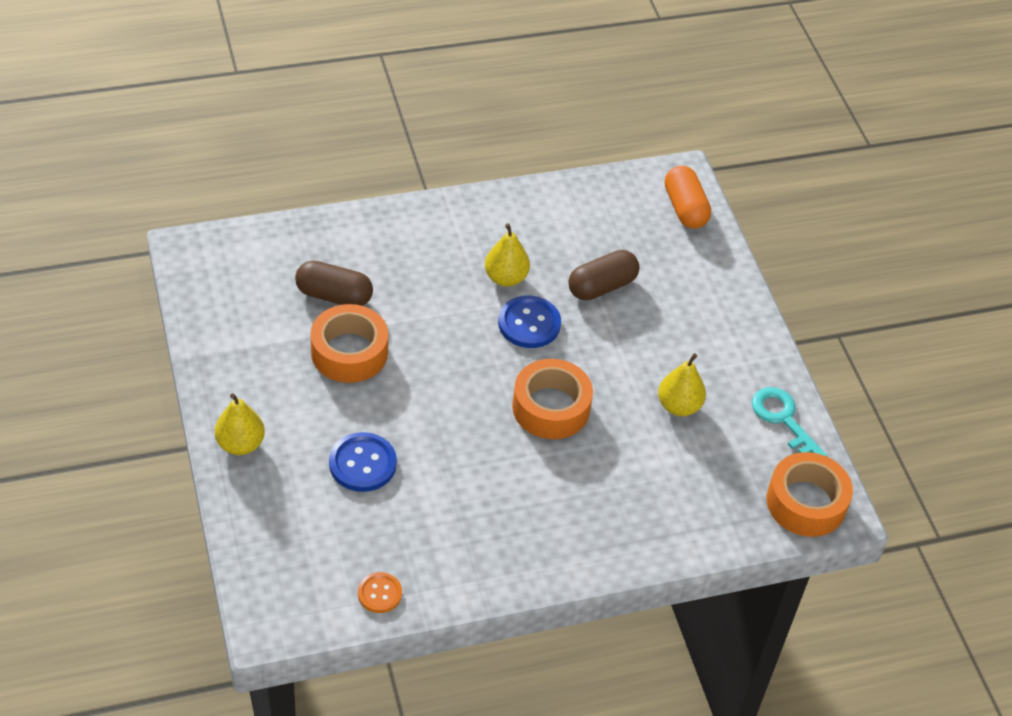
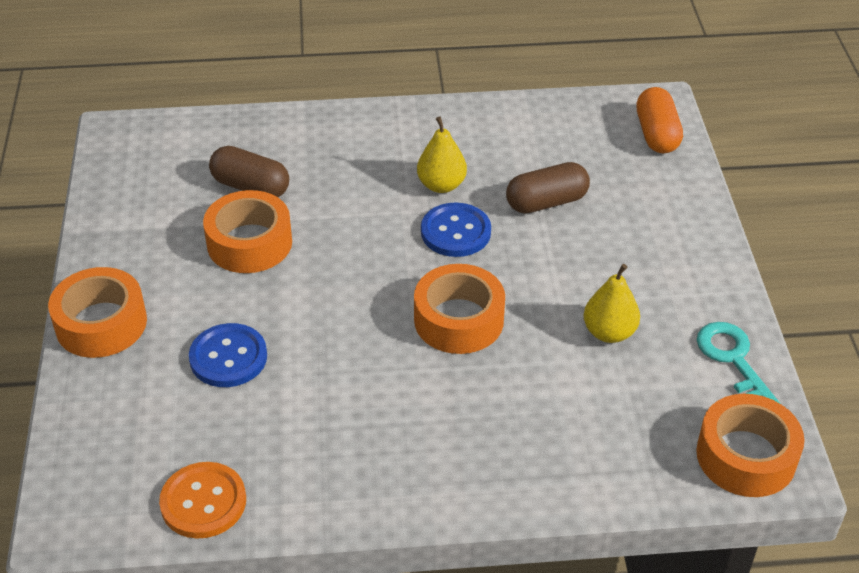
camera: 15 degrees right, 5 degrees down
(240, 444) = (101, 323): yellow pear -> orange tape
(379, 593) = (203, 502): orange button -> orange button, size x1.61

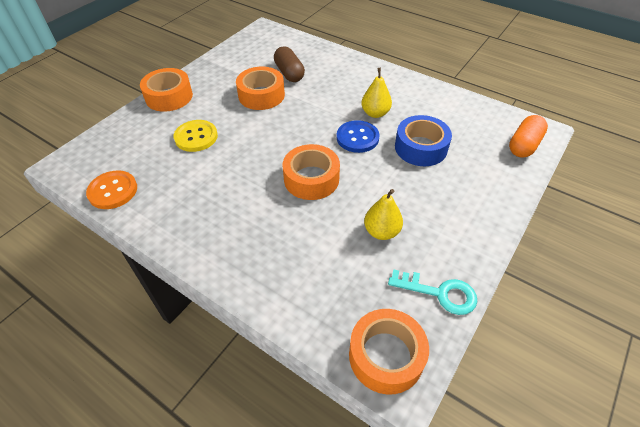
camera: 40 degrees right, 5 degrees up
(228, 357) = (196, 137): blue button -> yellow button
(546, 202) = (420, 148): brown capsule -> blue tape
(733, 360) = (439, 293): turquoise key -> turquoise key turned 90 degrees clockwise

